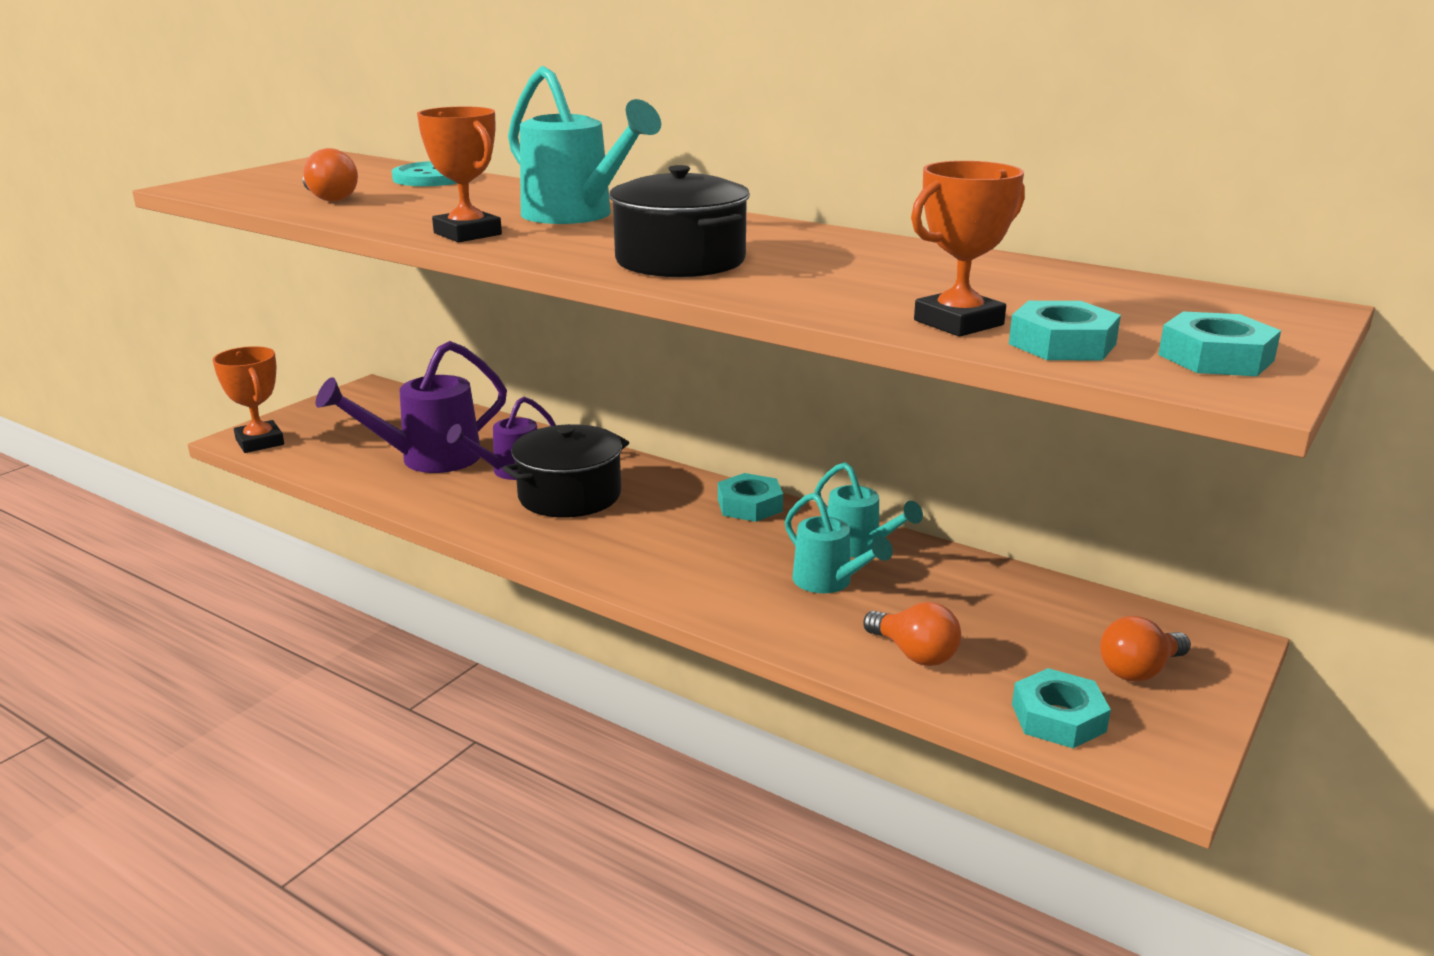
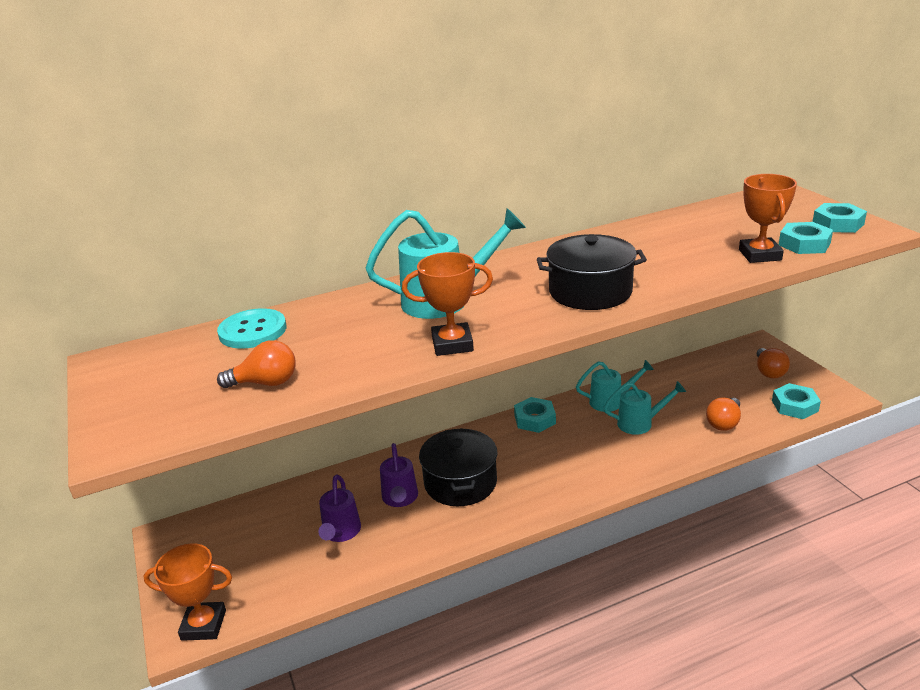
camera: 55 degrees left, 5 degrees up
(429, 459) = (341, 532): purple watering can -> purple watering can, size x0.62
(914, 654) = (724, 423): orange light bulb -> orange light bulb turned 135 degrees clockwise

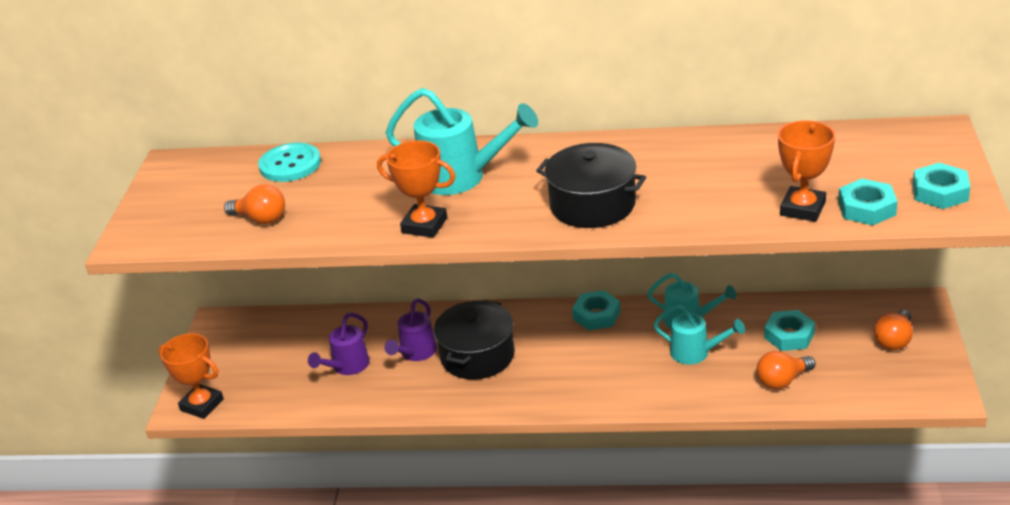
camera: 30 degrees right, 5 degrees up
(794, 406) = (880, 387): turquoise nut -> turquoise nut (789, 335)

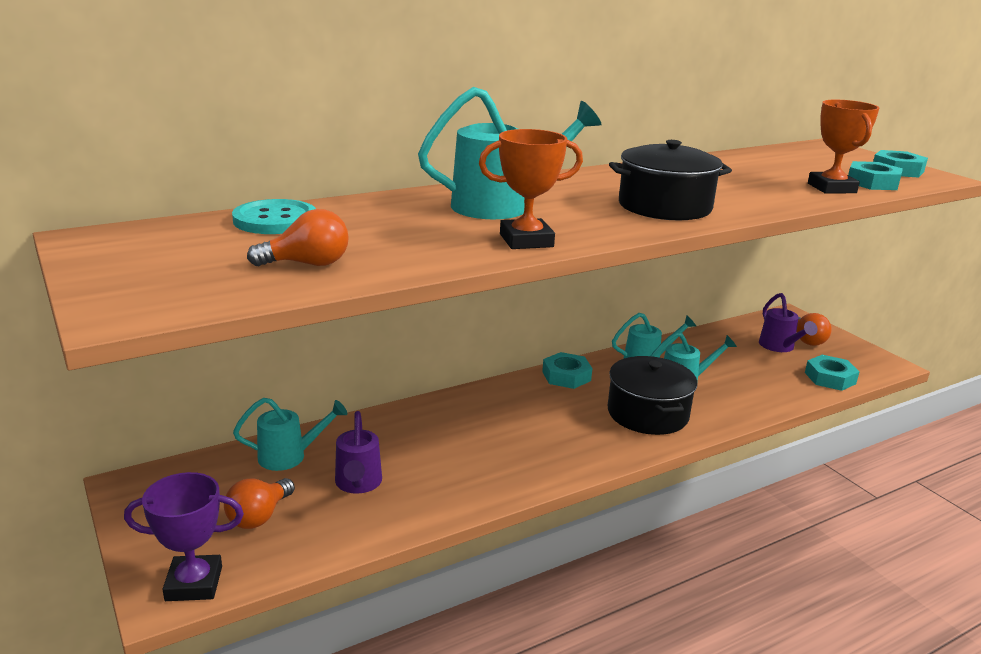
camera: 40 degrees left, 10 degrees down
(202, 405) = (194, 583): orange trophy -> purple trophy
(324, 329) = (289, 456): none -> turquoise watering can
(416, 353) = (425, 450): purple watering can -> purple watering can (779, 347)
(477, 355) = (494, 435): black pot -> black pot (647, 413)
(782, 381) = (773, 384): orange light bulb -> orange light bulb (259, 517)
(789, 335) = (735, 354): turquoise nut -> turquoise nut (830, 378)

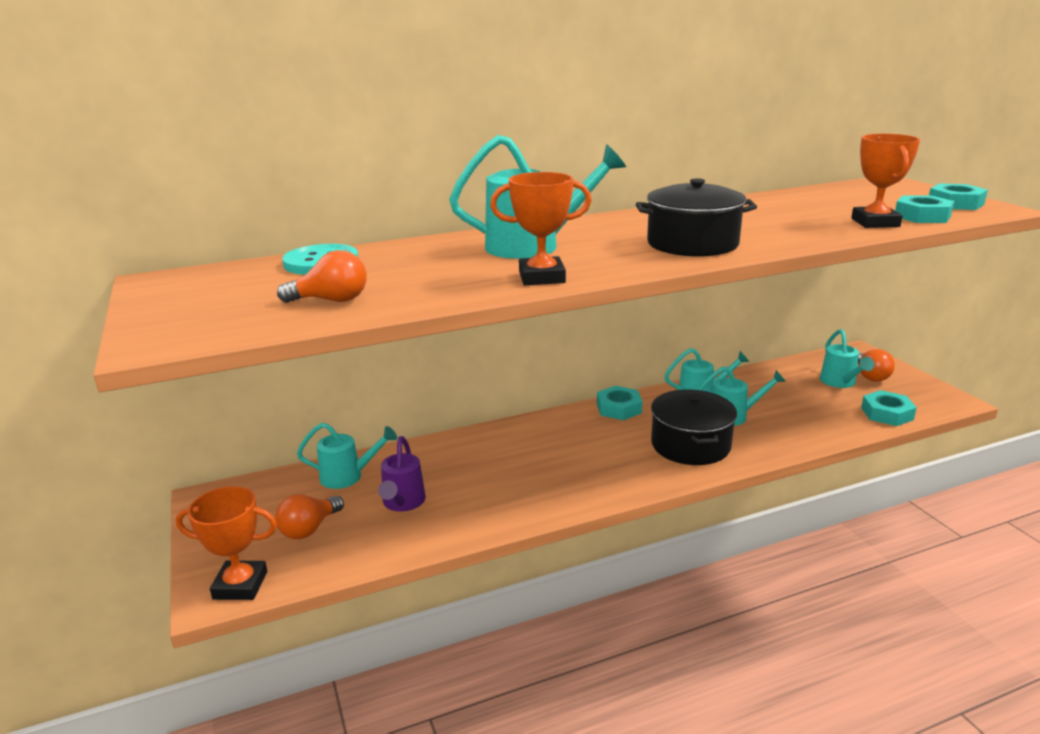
camera: 10 degrees right, 0 degrees up
(194, 583) = (240, 585): purple trophy -> orange trophy
(779, 347) = (840, 382): purple watering can -> turquoise watering can

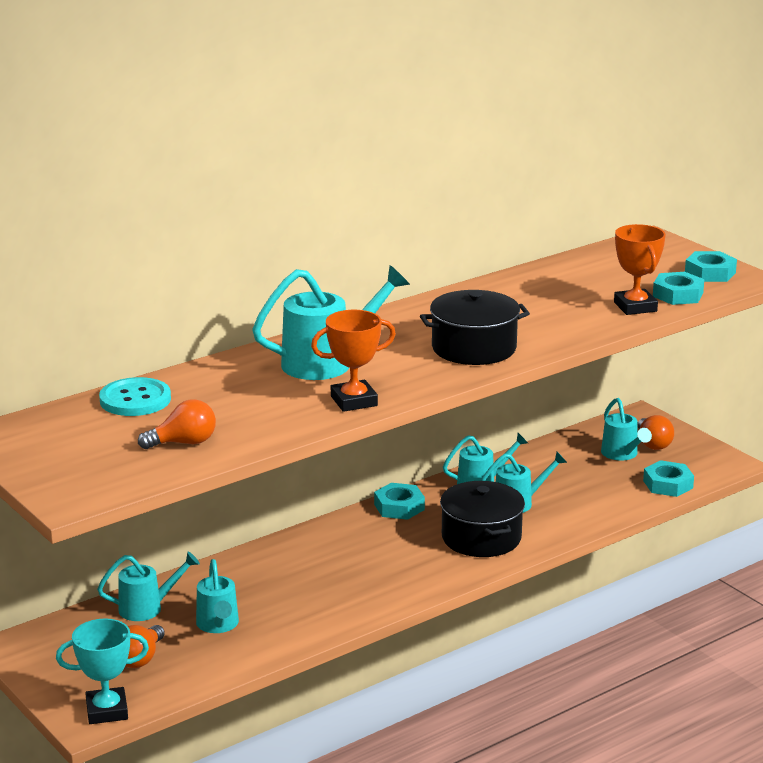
camera: 15 degrees left, 0 degrees up
(240, 585) = (107, 711): orange trophy -> turquoise trophy
(402, 503) = (218, 625): purple watering can -> turquoise watering can

